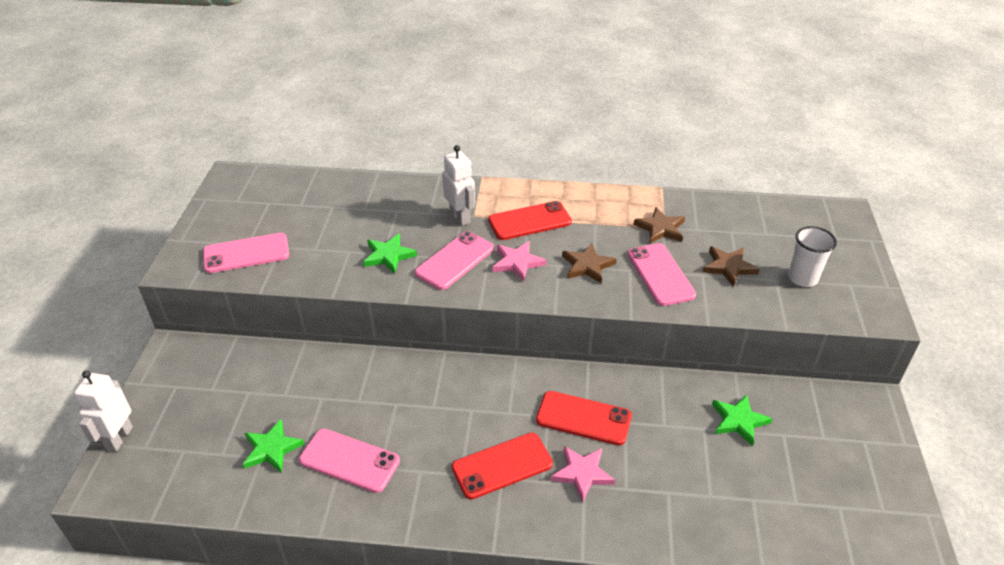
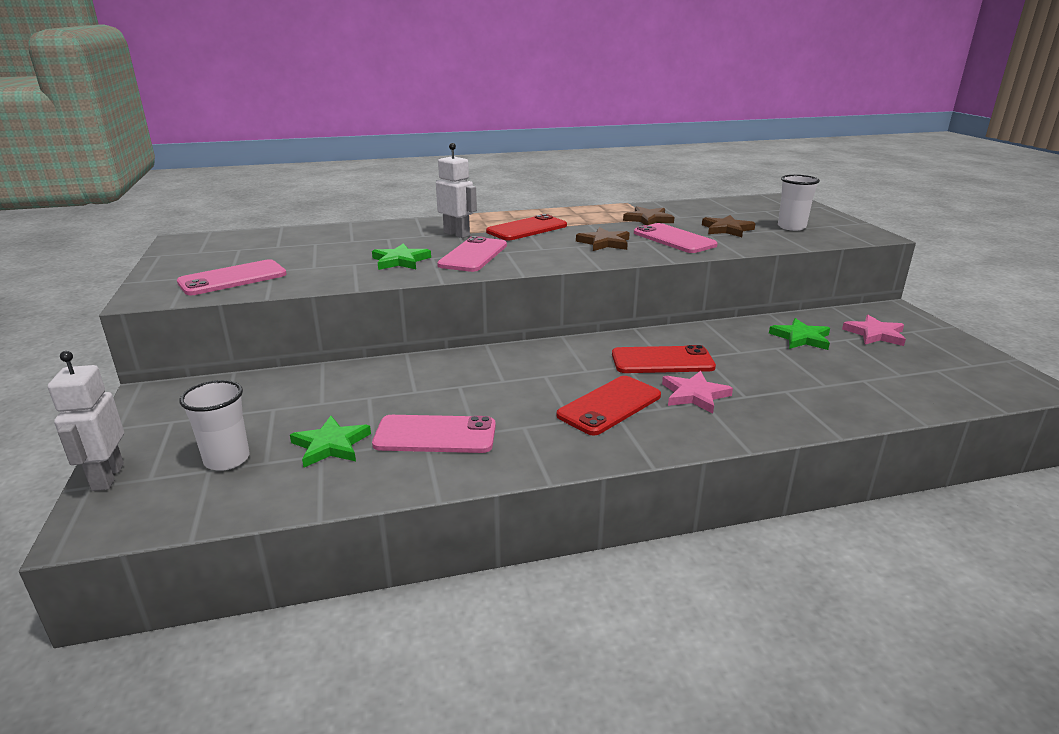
camera: 20 degrees left, 15 degrees down
(198, 443) = (227, 459): none -> white cup
(517, 262) = (537, 249): pink star -> pink star (875, 334)

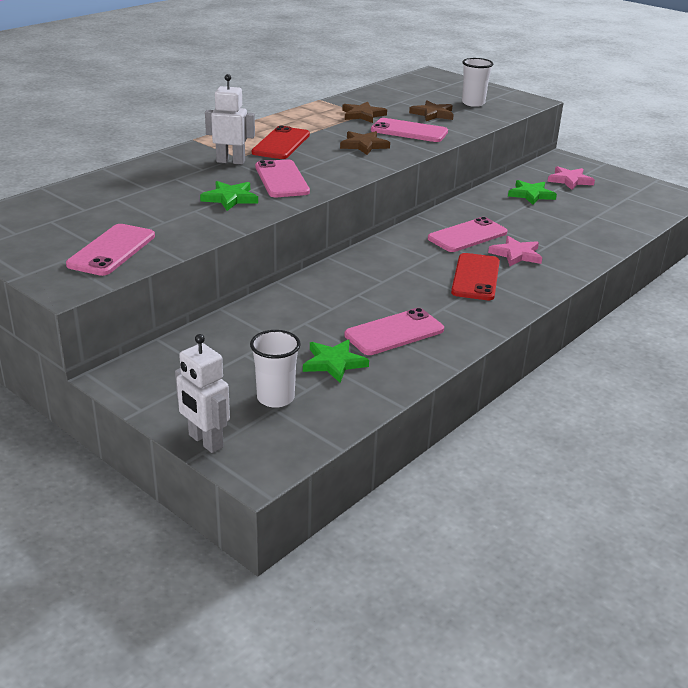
camera: 35 degrees left, 5 degrees up
(662, 361) = (467, 236): red phone -> pink phone

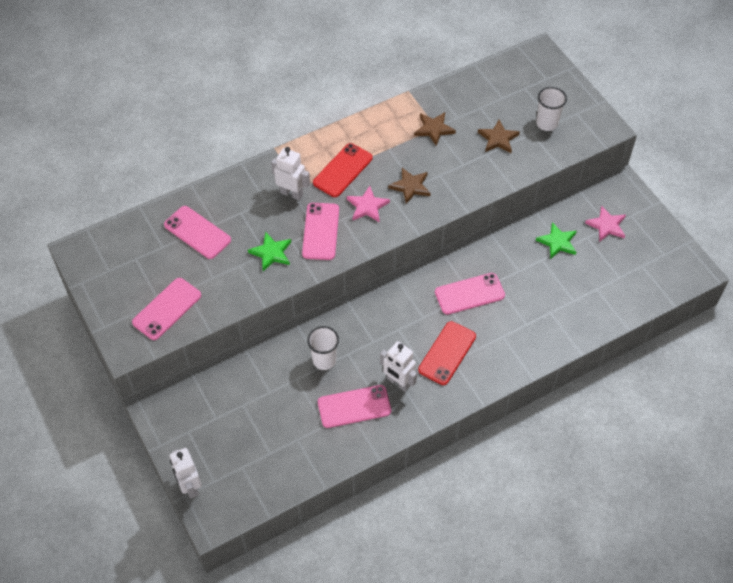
camera: 20 degrees right, 25 degrees up
(275, 398) = (246, 456): white cup -> white cup (324, 360)
(334, 363) = (298, 430): green star -> none
(409, 131) = (461, 168): pink phone -> pink phone (197, 232)
(435, 306) = (398, 382): none -> white robot
(516, 254) = (496, 329): pink star -> pink star (367, 206)

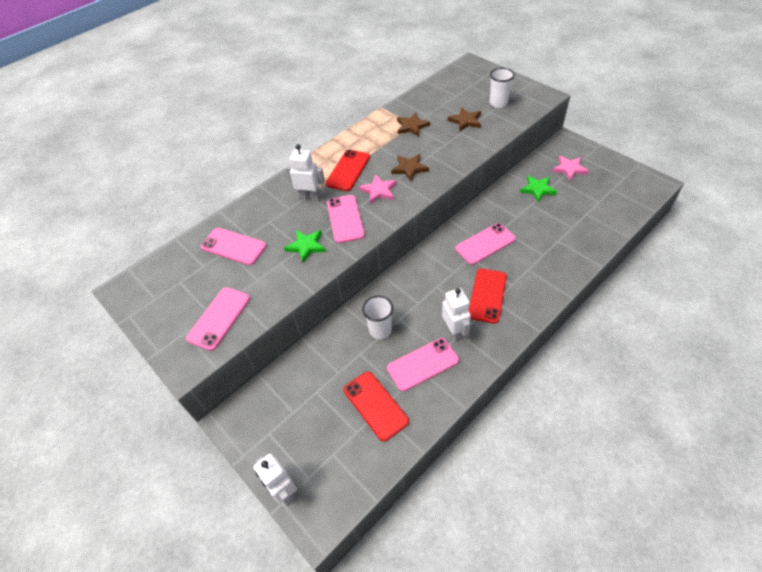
camera: 10 degrees left, 5 degrees down
(295, 433) = (375, 405): none -> red phone
(398, 382) = (454, 332): white robot -> white robot turned 135 degrees counterclockwise

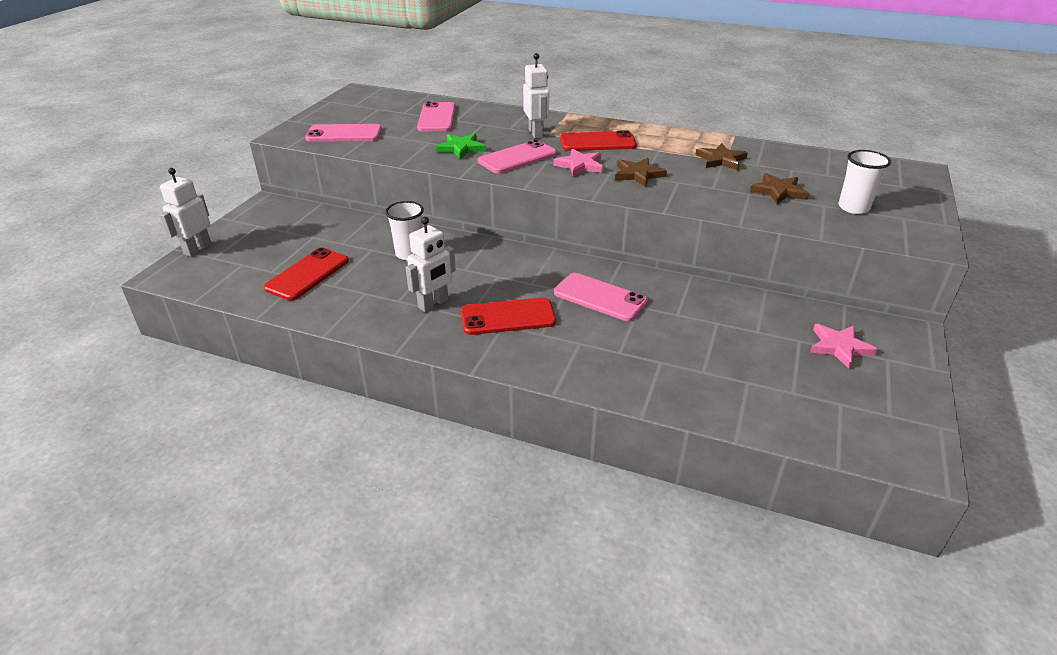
camera: 60 degrees right, 15 degrees down
(422, 364) = (374, 292): pink phone -> none
(538, 189) = (756, 323): green star -> none

